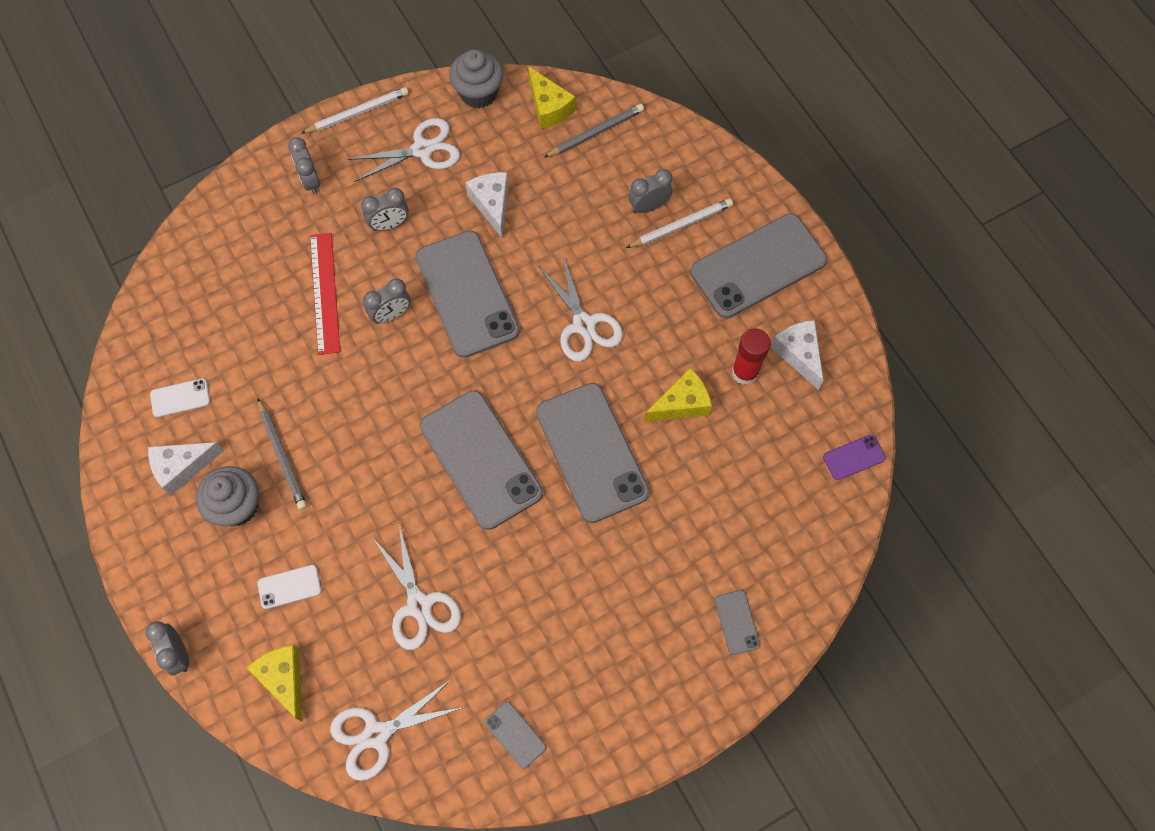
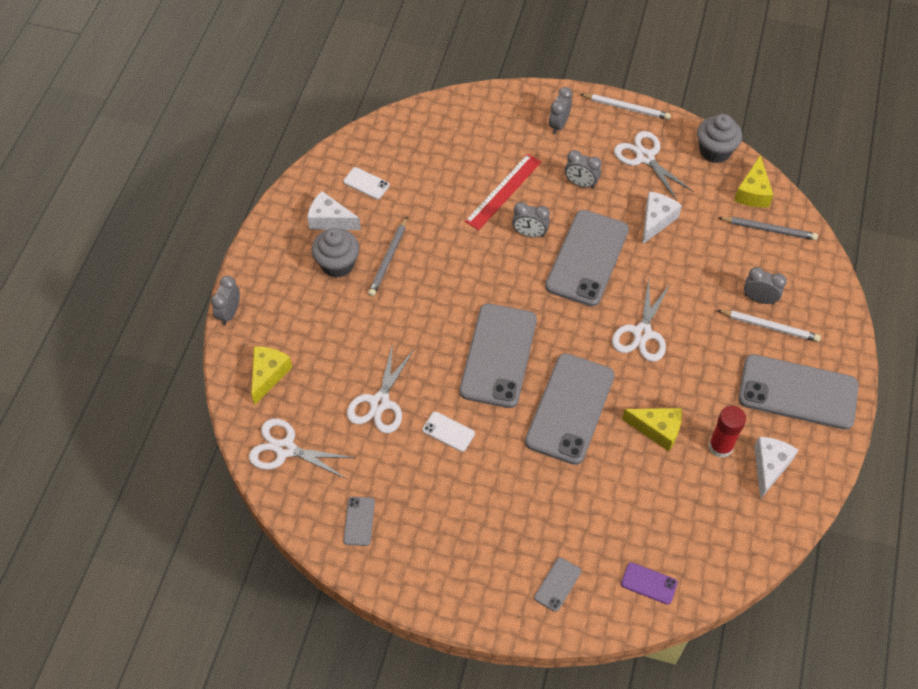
camera: 45 degrees right, 10 degrees down
(289, 587) = (321, 330): white phone -> white phone (448, 432)
(422, 150) = (645, 157): white scissors -> white scissors turned 150 degrees counterclockwise
(854, 457) = (741, 560): purple phone -> purple phone (649, 583)

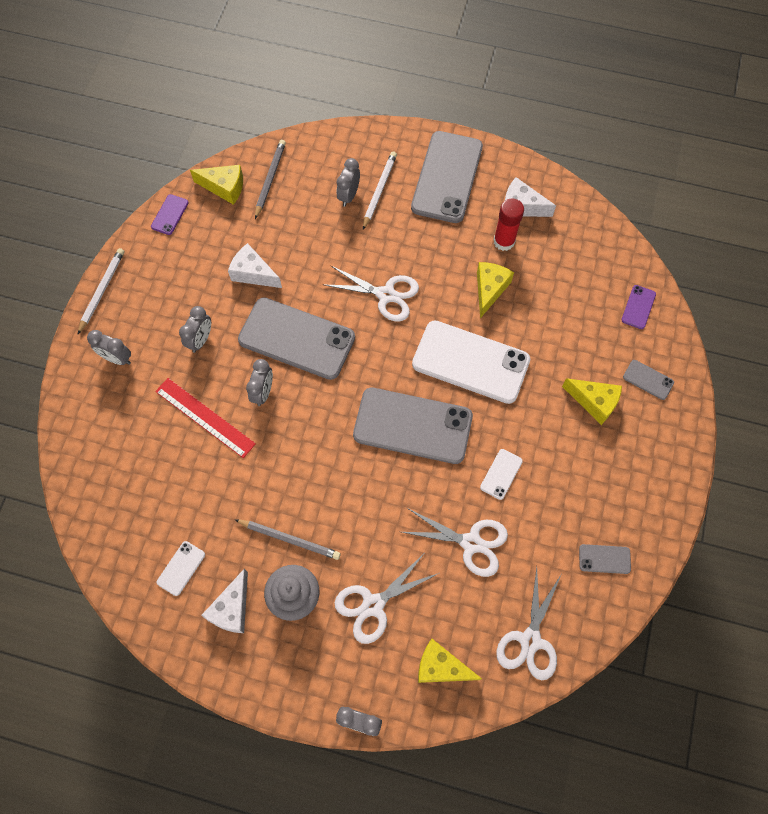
camera: 90 degrees left, 10 degrees up
(529, 525) = (594, 402): none -> yellow cheese
(570, 408) = (470, 362): grey phone -> white phone
(645, 157) = (171, 277): white scissors -> white scissors (373, 605)
(715, 151) = (170, 215): grey cupcake -> purple phone

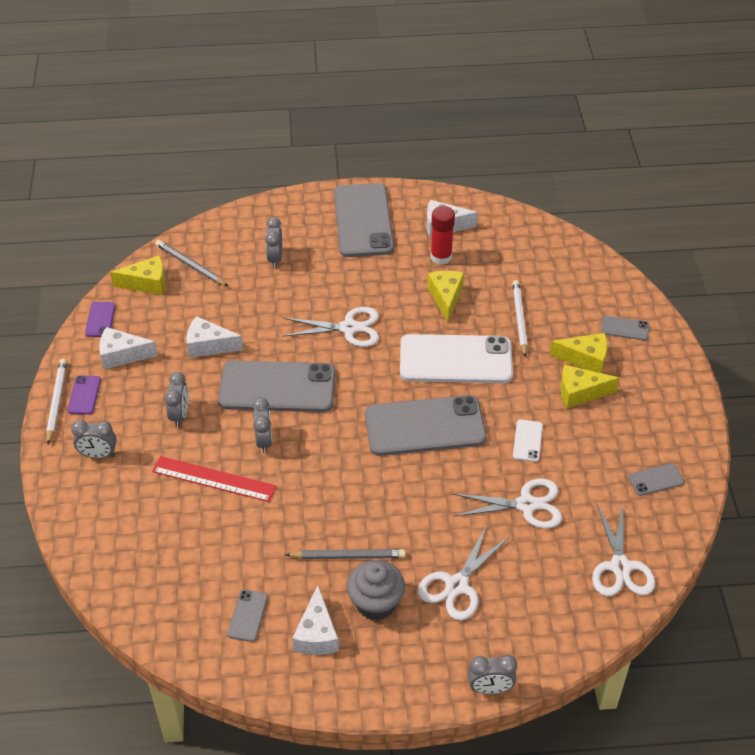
camera: 20 degrees left, 20 degrees down
(175, 259) = (122, 355): none -> white cheese
(181, 568) = (248, 615): white phone -> grey phone
(270, 179) = (190, 265): grey pencil -> grey pencil turned 45 degrees counterclockwise
(379, 191) = (303, 247): white pencil -> white pencil (519, 319)
(441, 667) = (547, 616): yellow cheese -> yellow cheese (580, 393)
(638, 307) = (588, 275): purple phone -> purple phone (84, 395)

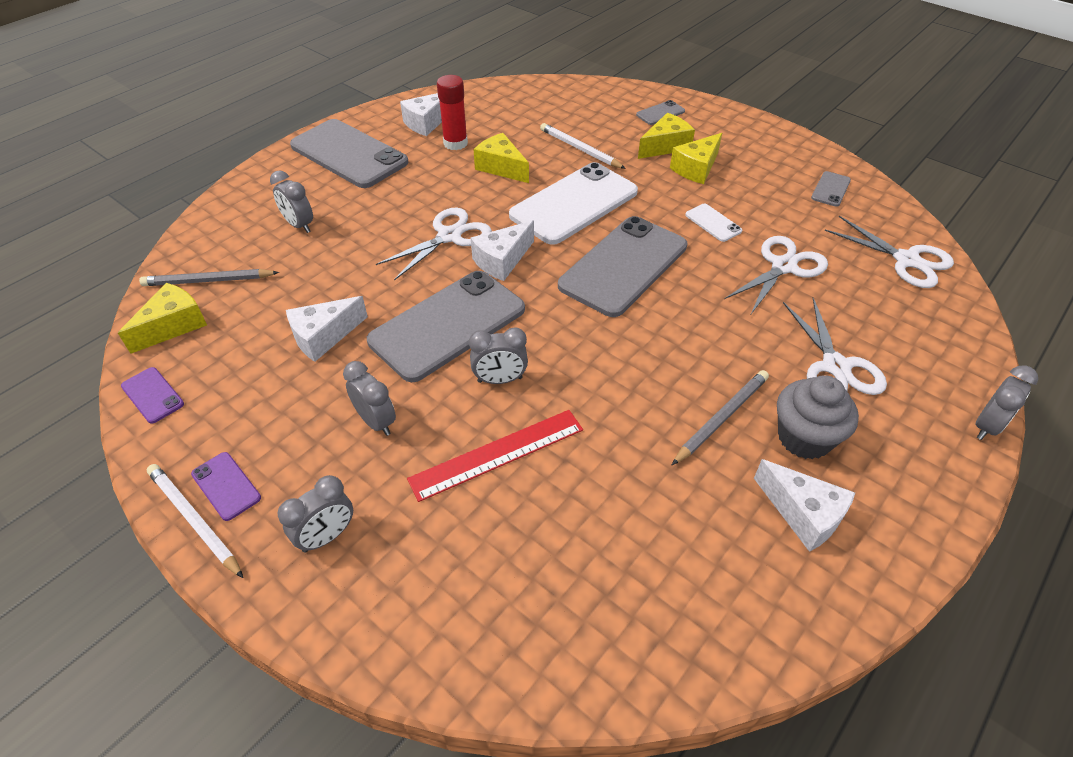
camera: 45 degrees left, 0 degrees up
(122, 355) = (227, 411): white cheese -> white cheese (502, 260)
(248, 615) = (720, 559): grey phone -> none
(264, 441) = (500, 380): grey clock -> grey clock turned 135 degrees clockwise

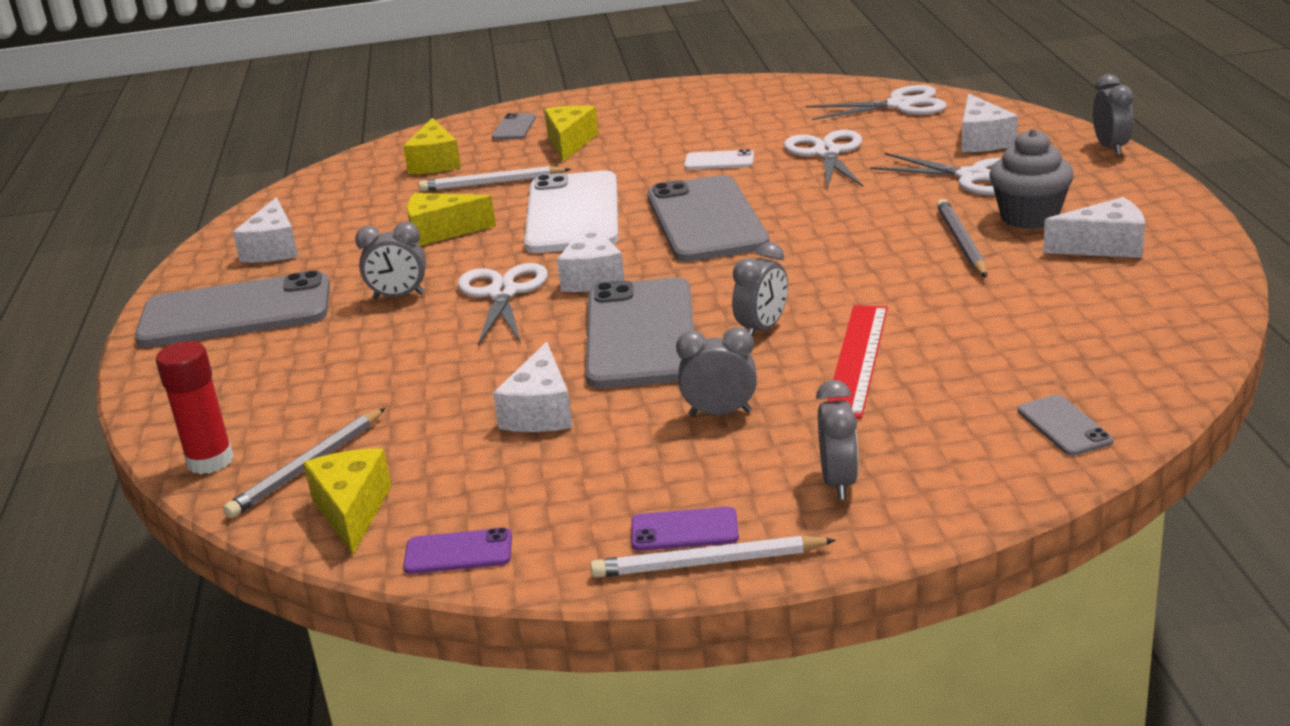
camera: 45 degrees left, 20 degrees down
(299, 225) = (313, 379): grey clock -> grey clock (399, 296)
(455, 143) = (347, 244): red glue stick -> red glue stick (210, 461)
(696, 168) = (630, 141): yellow cheese -> yellow cheese (435, 162)
(830, 189) = (764, 99): grey phone -> grey phone (1064, 426)
(904, 338) = (982, 140): none -> white cheese

